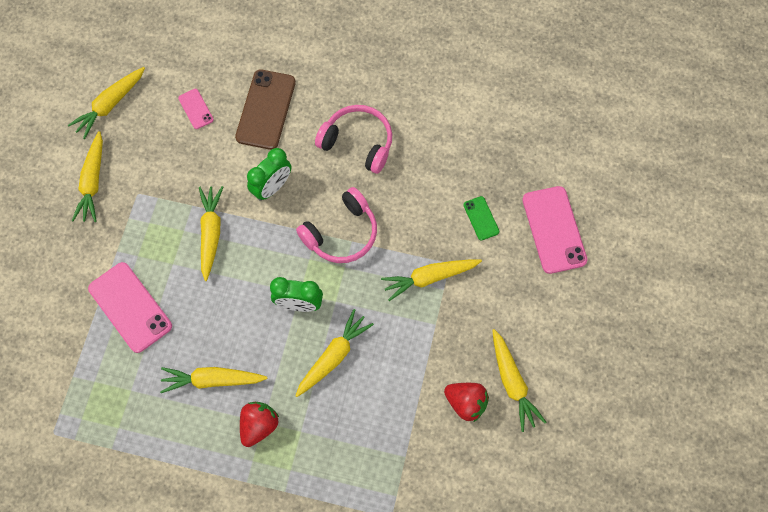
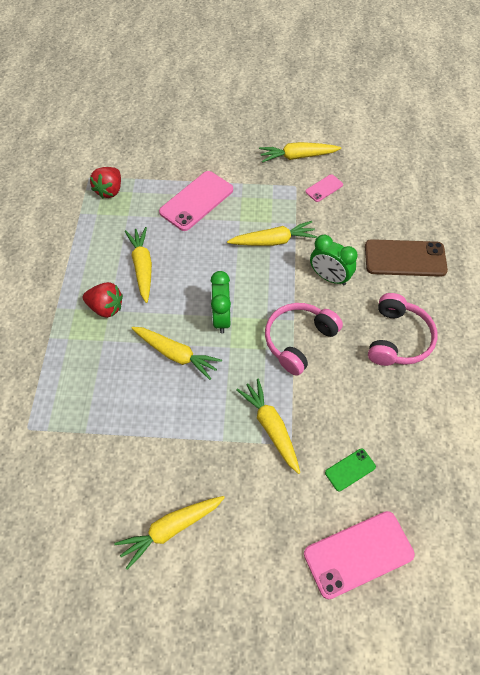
camera: 80 degrees right, 10 degrees down
(110, 105) = (368, 153): yellow carrot -> none
(196, 109) = (386, 208): pink phone -> pink phone (324, 188)
(341, 233) = (299, 340): pink headphones -> pink headphones turned 90 degrees clockwise
(466, 403) = (144, 483): red strawberry -> red strawberry (109, 190)

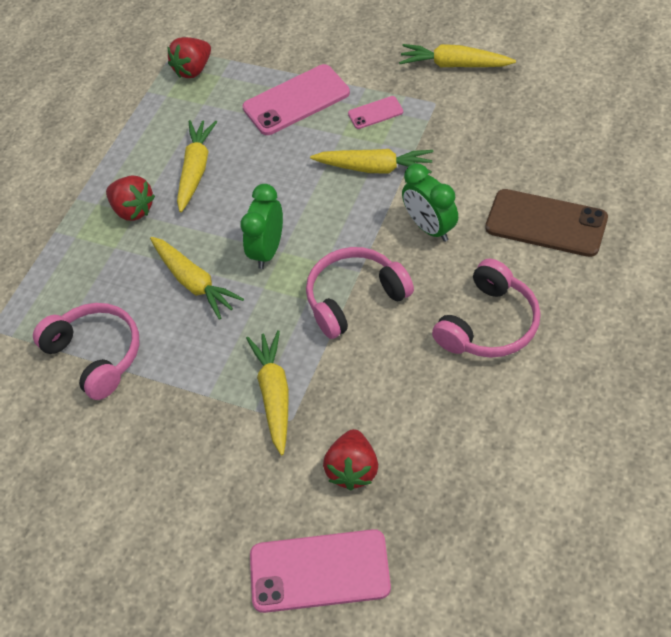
camera: 25 degrees right, 5 degrees down
(122, 429) = (96, 355): none -> pink headphones
(171, 529) = (106, 481): yellow carrot -> none
(324, 188) = (473, 112): pink phone -> pink phone (375, 113)
(350, 469) = (353, 469): green phone -> red strawberry

